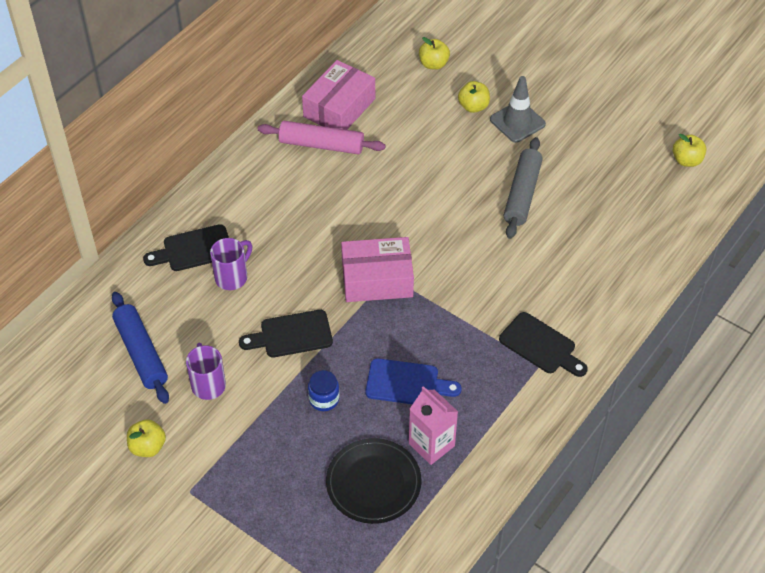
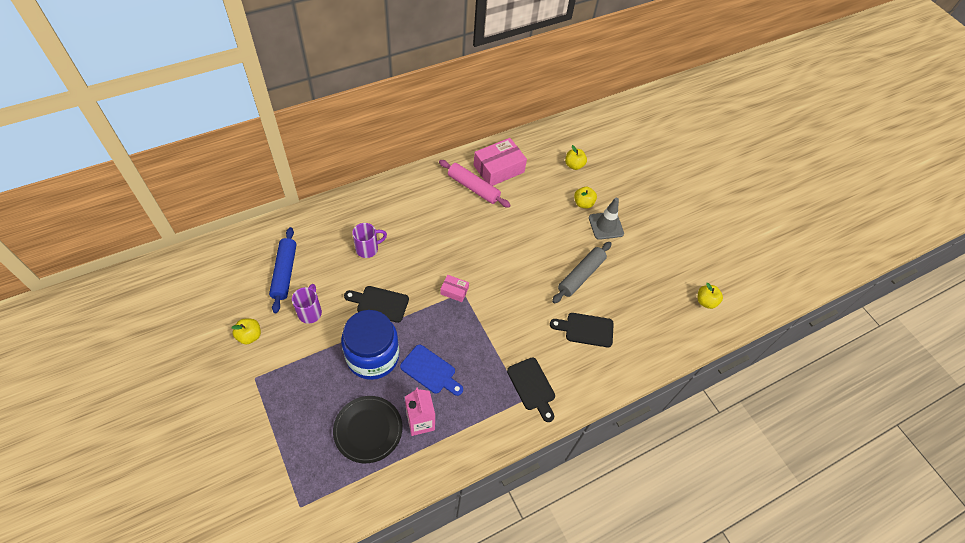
camera: 20 degrees right, 5 degrees up
(193, 249) = (356, 221): black cutting board -> black cutting board (586, 329)
(324, 399) = (373, 356): blue jar -> blue jar, size x2.45
(377, 279) = (454, 291): pink box -> pink box, size x0.50

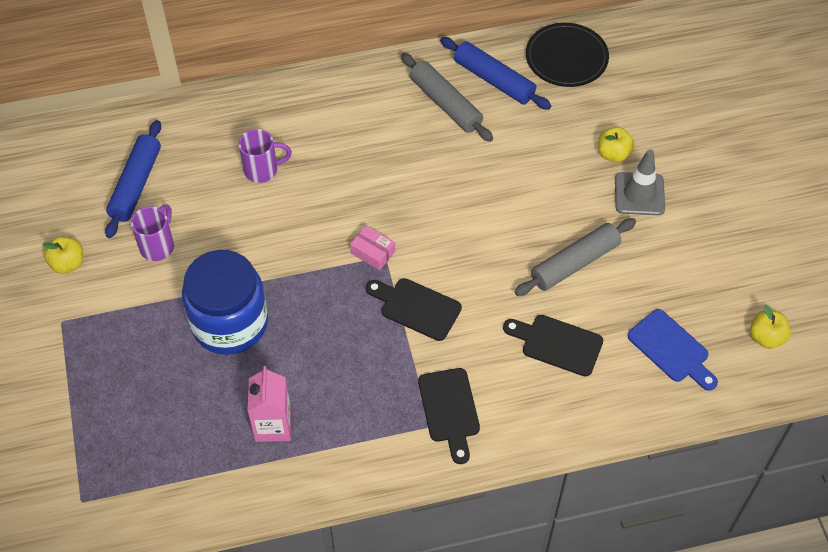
camera: 20 degrees right, 0 degrees up
(368, 430) = (197, 421): black plate -> black plate (566, 57)
(379, 303) = (258, 251): black cutting board -> black cutting board (416, 308)
(430, 371) = (306, 359): blue cutting board -> blue cutting board (671, 349)
(473, 188) = (445, 104): pink rolling pin -> grey rolling pin
(498, 169) = (494, 80): pink box -> blue rolling pin
(574, 165) = (617, 92): yellow apple -> none

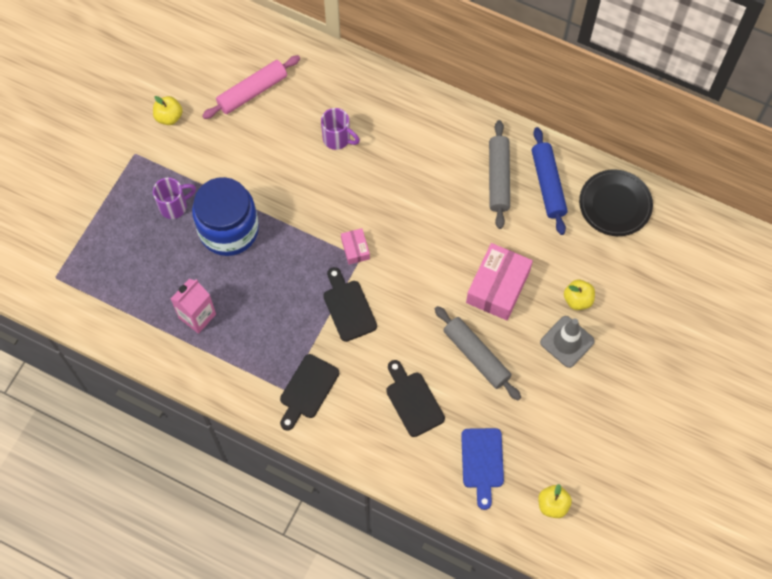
camera: 40 degrees right, 10 degrees up
(136, 185) = (252, 92): blue rolling pin -> pink rolling pin
(158, 246) = (230, 145): purple mug -> purple mug (174, 206)
(535, 192) = (498, 287): none -> pink box
(574, 263) = (476, 356): grey rolling pin -> grey rolling pin turned 45 degrees clockwise

